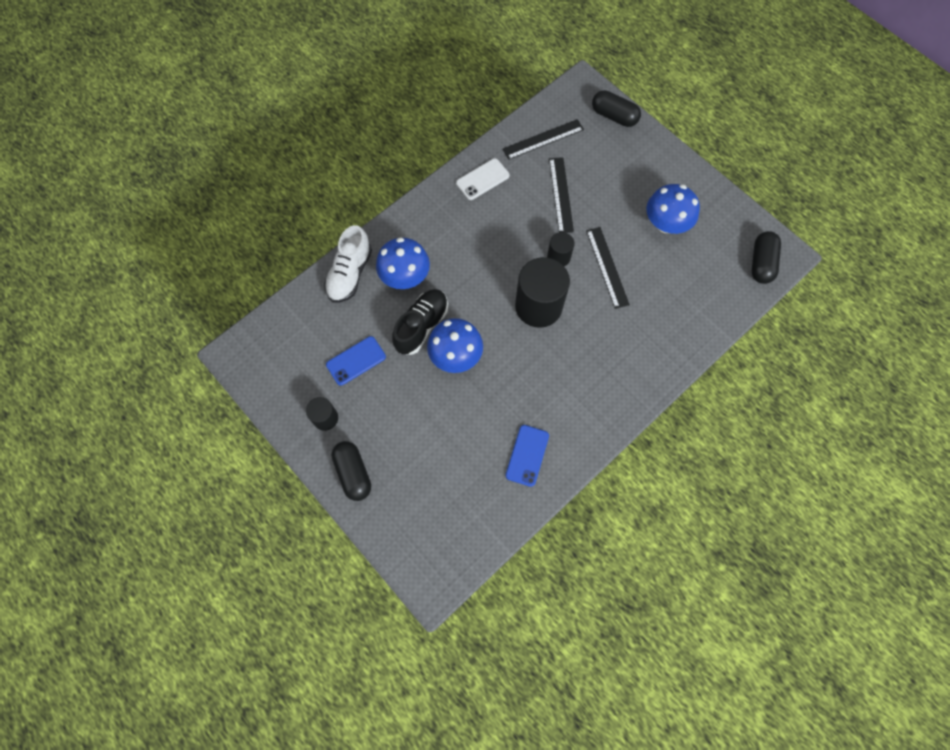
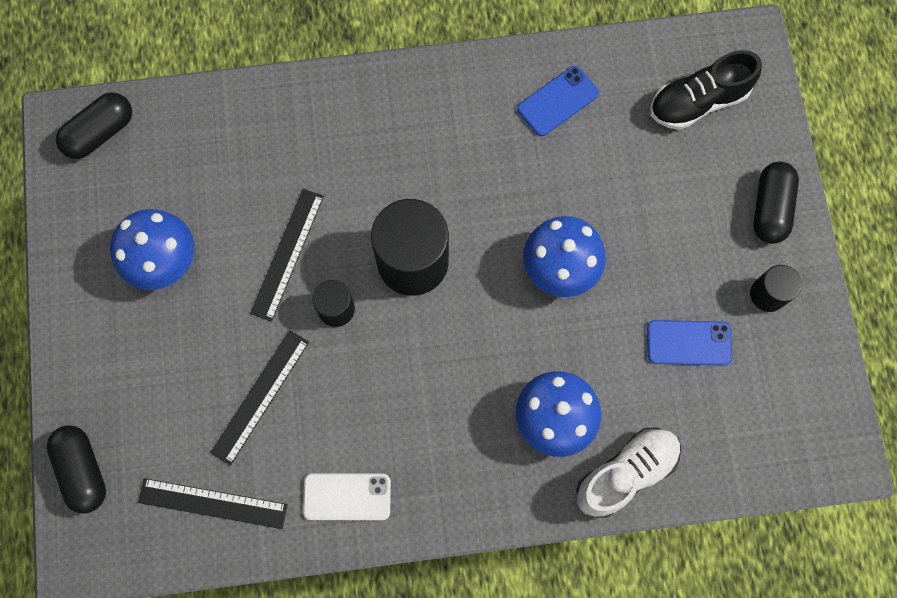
camera: 145 degrees left, 5 degrees up
(421, 326) = (577, 334): black shoe -> black shoe (698, 102)

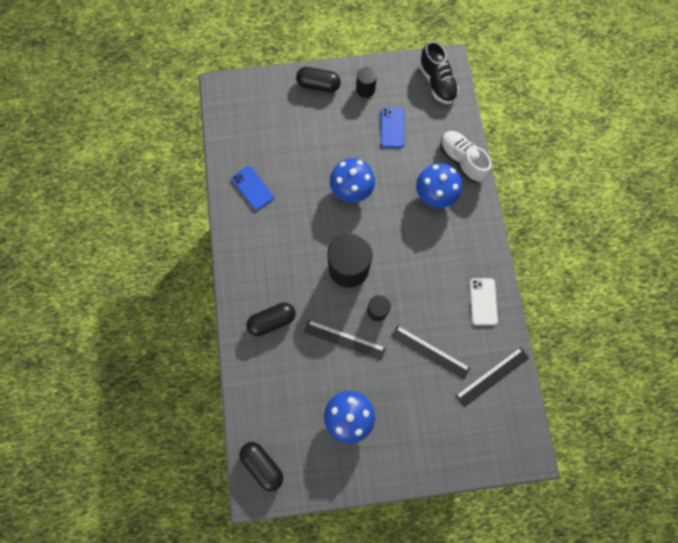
camera: 90 degrees left, 0 degrees up
(83, 470) = (478, 456): black capsule -> black capsule (272, 321)
(213, 503) = (492, 376): black ruler -> black ruler turned 45 degrees clockwise
(698, 102) = (256, 116): black shoe -> black shoe (437, 82)

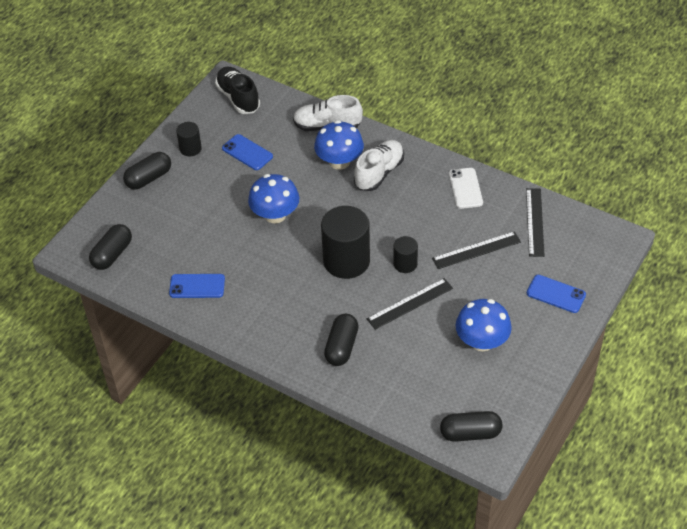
camera: 50 degrees left, 25 degrees down
(239, 116) = (112, 254): none -> black capsule
(434, 441) = (556, 294): none -> blue phone
(437, 82) = (238, 98): black shoe -> black shoe turned 135 degrees counterclockwise
(447, 229) = (379, 173): none -> white shoe
(483, 301) = (465, 188): white phone -> white phone turned 45 degrees clockwise

